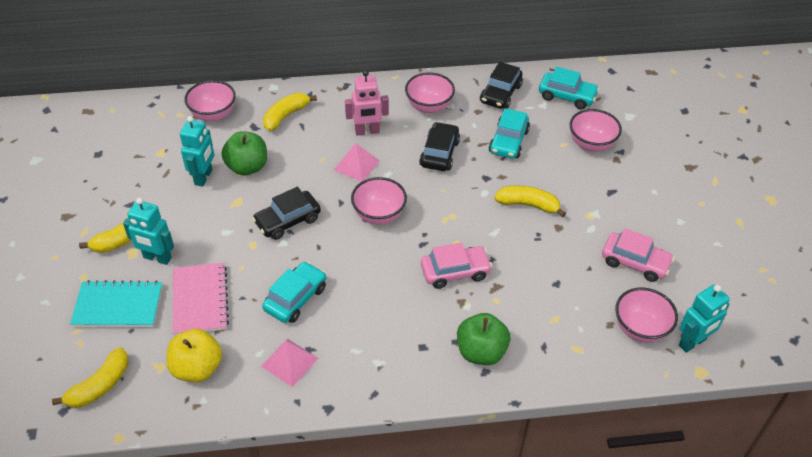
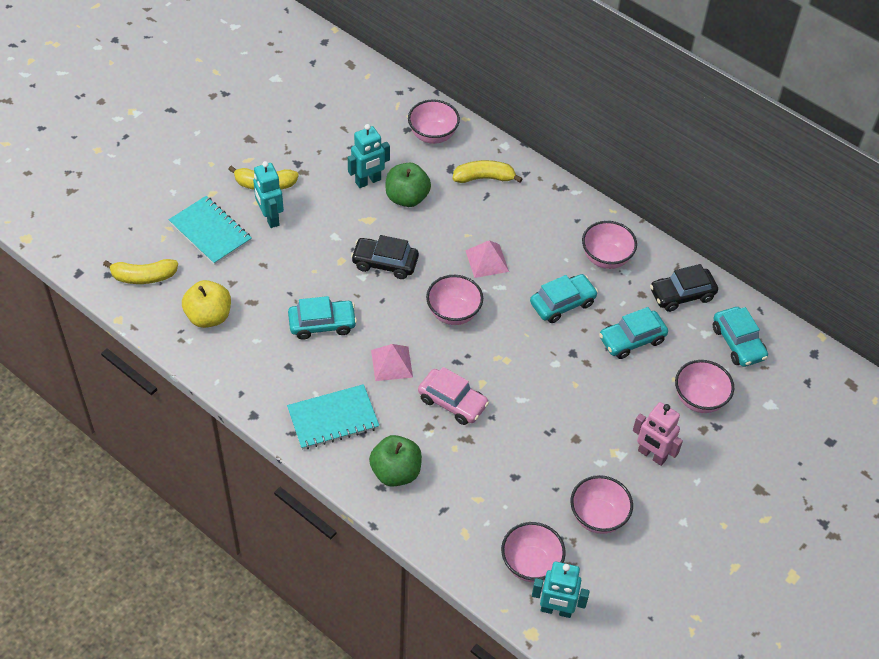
camera: 45 degrees right, 5 degrees up
(200, 300) = (262, 271): pink notebook -> none
(289, 362) = (266, 363): pink pyramid -> pink pyramid (391, 363)
(367, 131) = (529, 240): pink robot -> pink robot (652, 455)
(390, 356) = (333, 418): none -> turquoise notebook
(439, 153) = (562, 303): black car -> turquoise car
(528, 205) = (576, 402): yellow banana -> none
(635, 262) = (598, 517): pink car -> pink bowl

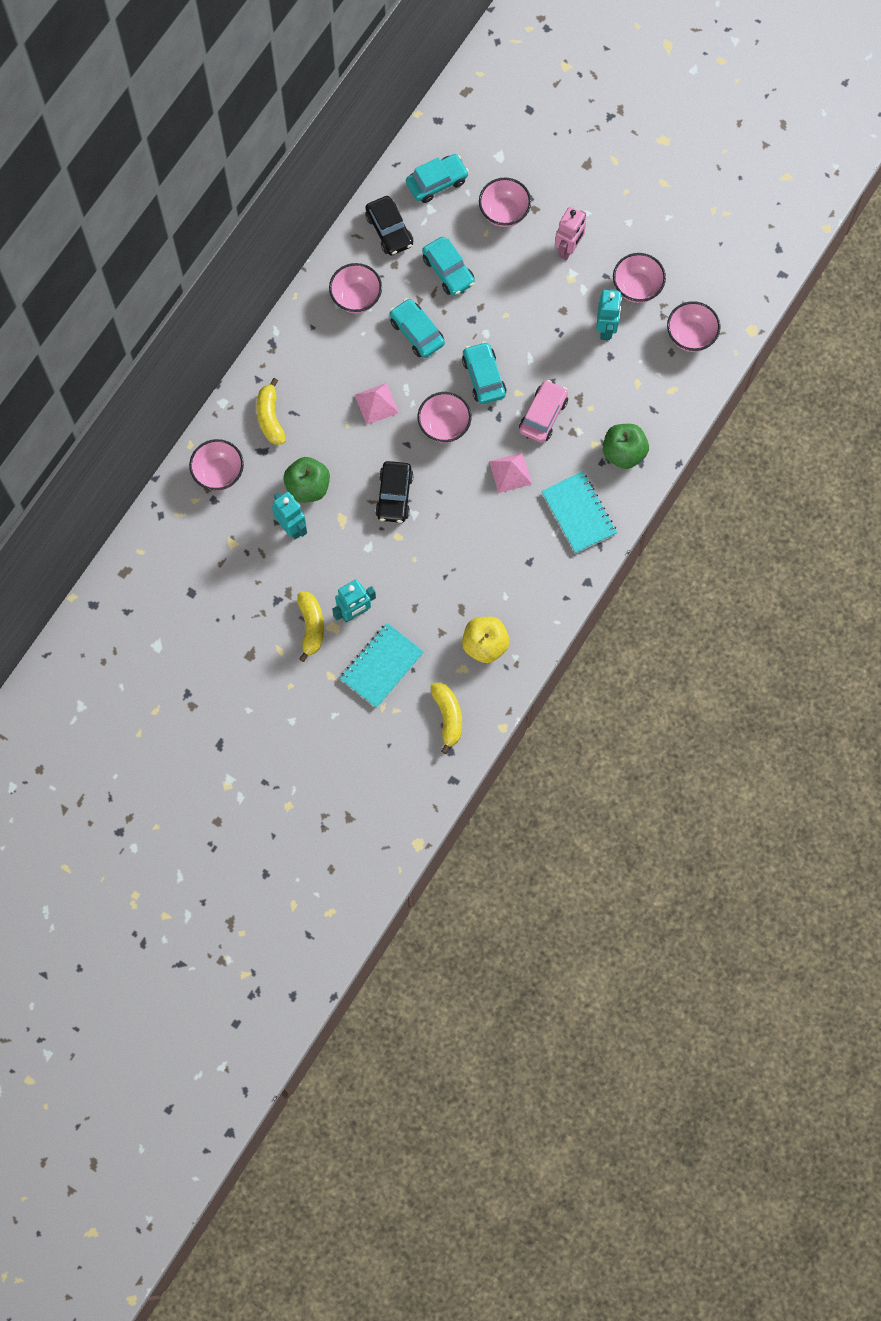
camera: 95 degrees left, 20 degrees up
(322, 324) = (476, 540): turquoise car -> turquoise car (483, 377)
(556, 610) = (728, 313): turquoise robot -> turquoise robot (606, 328)

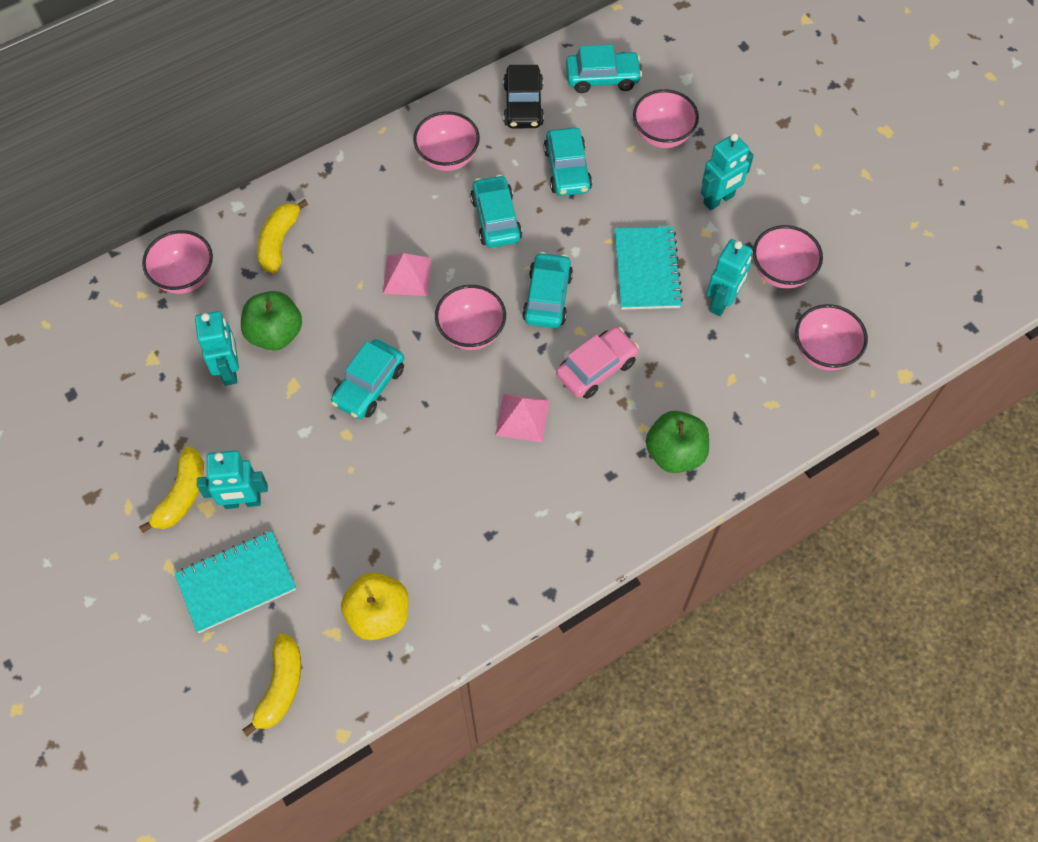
camera: 25 degrees right, 10 degrees down
(394, 495) = (369, 385): black car -> turquoise car
(568, 249) = (719, 200): pink robot -> turquoise robot
(578, 513) = (582, 502): turquoise notebook -> turquoise notebook (646, 270)

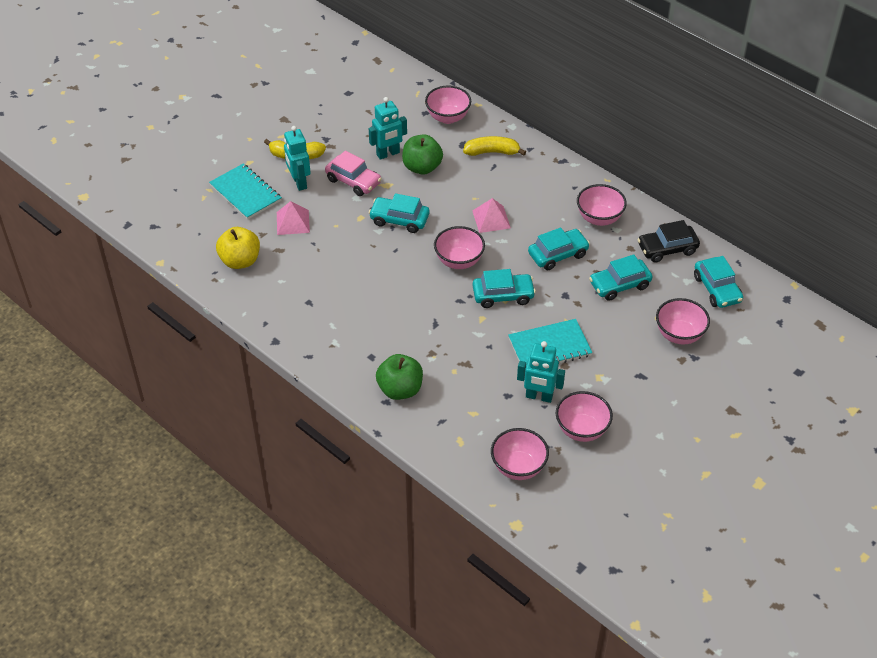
camera: 75 degrees right, 15 degrees down
(280, 687) = (184, 228): yellow banana -> none
(522, 417) = (401, 301): pink pyramid -> pink pyramid (293, 222)
(596, 368) = (454, 333): pink car -> pink car (353, 181)
(719, 200) = (633, 380): turquoise robot -> none

